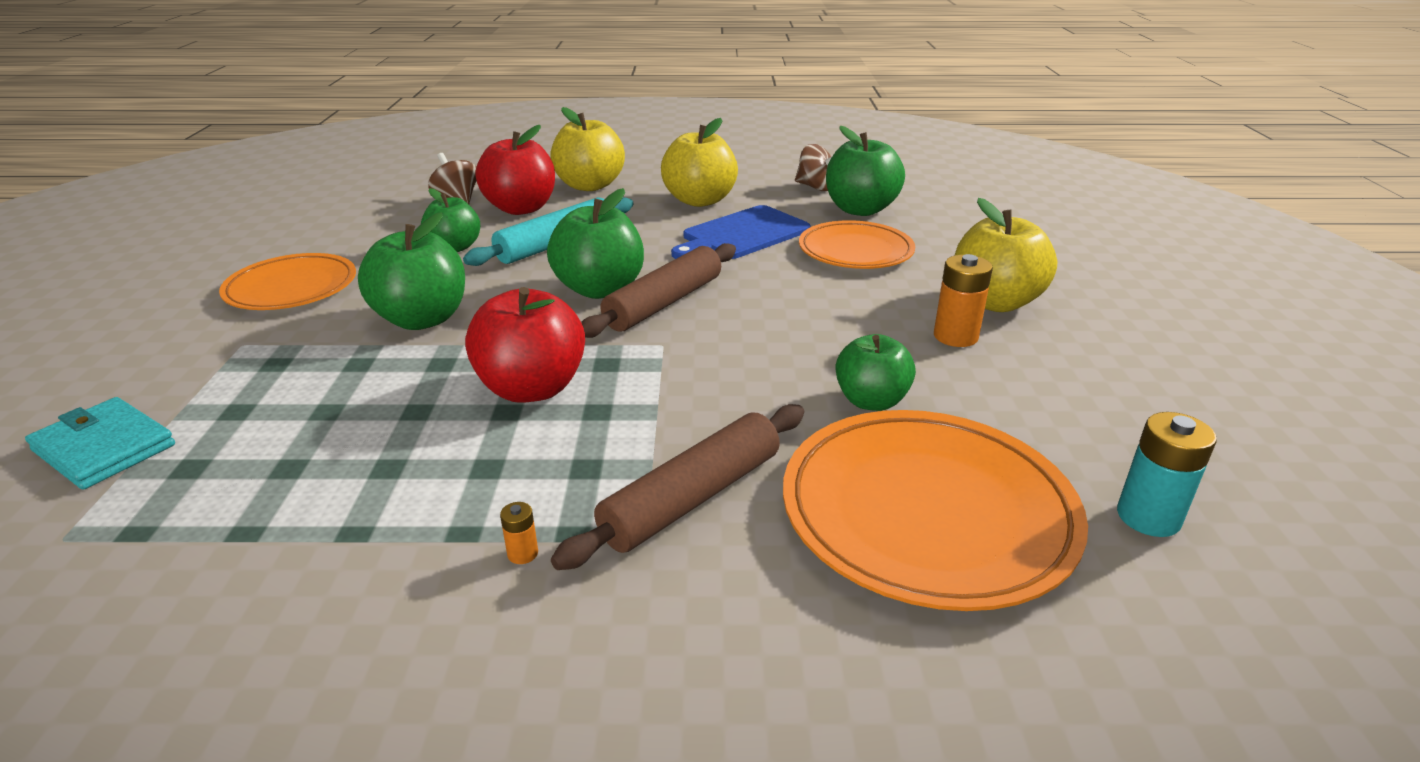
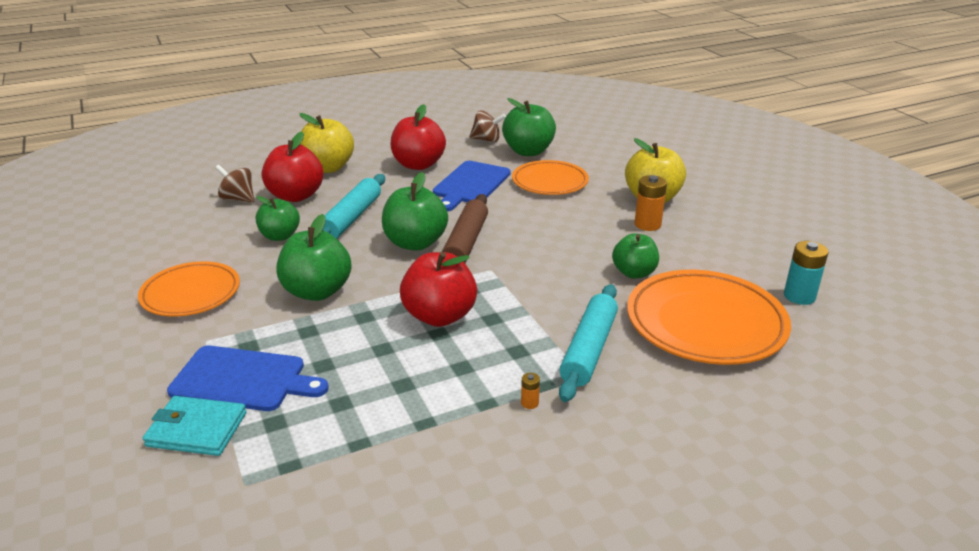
camera: 25 degrees left, 0 degrees up
(222, 402) = (243, 379): none -> blue cutting board
(692, 498) = (589, 349): brown rolling pin -> turquoise rolling pin
(699, 200) = (418, 165): yellow apple -> red apple

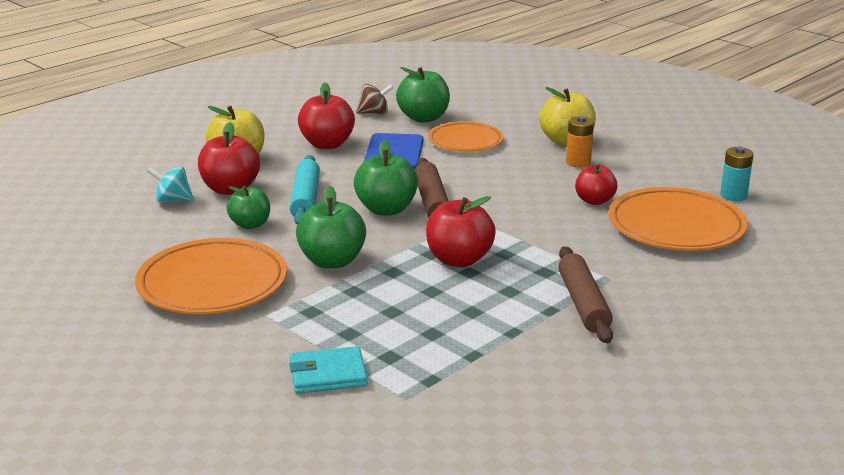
camera: 20 degrees left, 5 degrees down
(191, 293) = (212, 283): orange plate -> orange plate, size x1.55
(238, 199) = (173, 200): brown spinning top -> turquoise spinning top
(243, 379) = (332, 334): blue cutting board -> none
(529, 403) = (583, 303): orange battery -> brown rolling pin
(589, 349) = (600, 260): turquoise rolling pin -> none
(634, 273) = (594, 201): green apple -> red apple

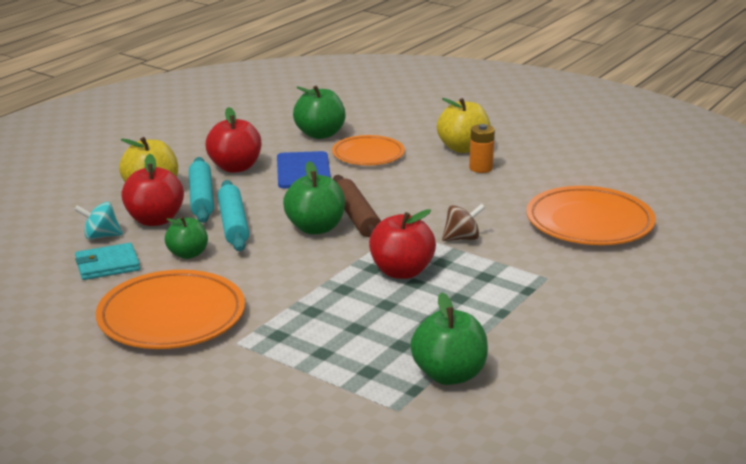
camera: 10 degrees left, 0 degrees up
(283, 171) = (201, 198): none -> turquoise rolling pin
(328, 374) = (316, 394): turquoise wallet -> turquoise wallet (107, 265)
(332, 261) = (281, 284): green apple -> green apple (449, 375)
(374, 113) = (270, 133): brown spinning top -> brown spinning top (462, 238)
(583, 303) = (530, 303): brown rolling pin -> none
(594, 201) = (508, 204): red apple -> none
(733, 196) = (631, 189): turquoise battery -> none

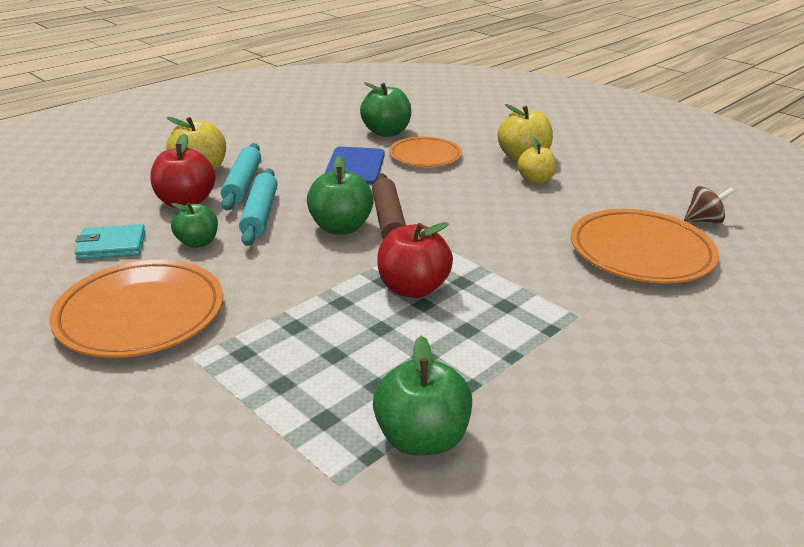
camera: 10 degrees right, 5 degrees up
(101, 236) = (124, 214): turquoise spinning top -> none
(235, 167) = (291, 157): red apple -> none
(462, 238) = (493, 256): brown spinning top -> brown spinning top (704, 221)
(480, 168) = (535, 180): orange battery -> yellow apple

